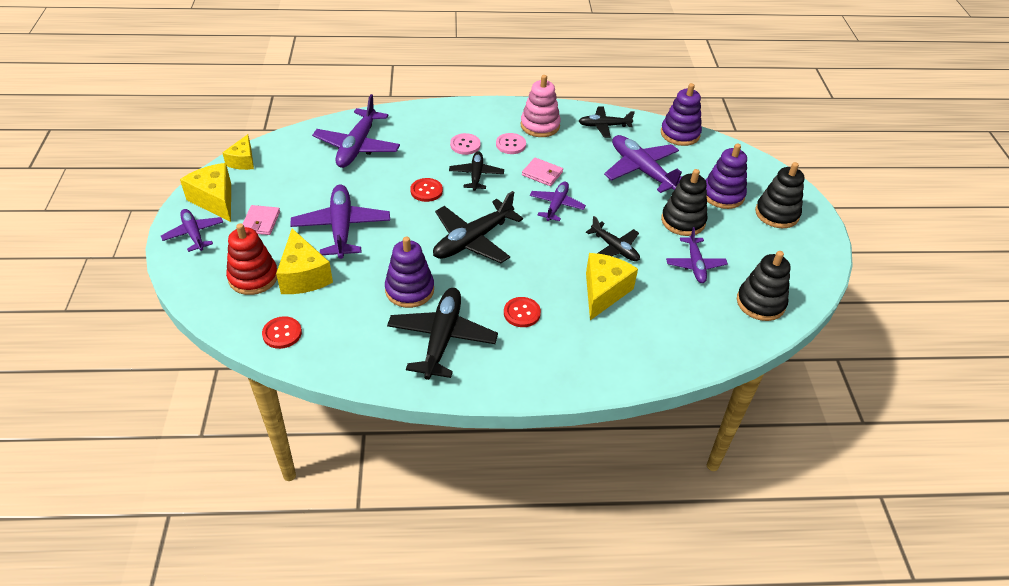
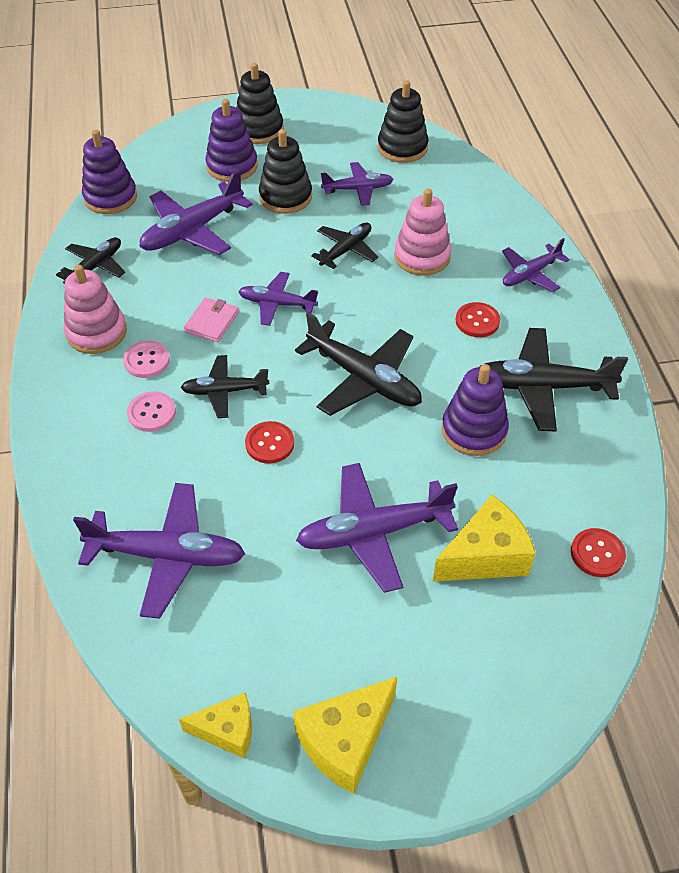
camera: 95 degrees left, 5 degrees up
(194, 234) = (438, 745): purple plane -> purple plane (530, 274)
(253, 277) = (508, 621): red stacking toy -> none
(261, 222) = (385, 648): pink wallet -> none
(604, 126) = (95, 267): black plane -> black plane turned 135 degrees counterclockwise
(604, 292) = (422, 257): yellow cheese -> pink stacking toy

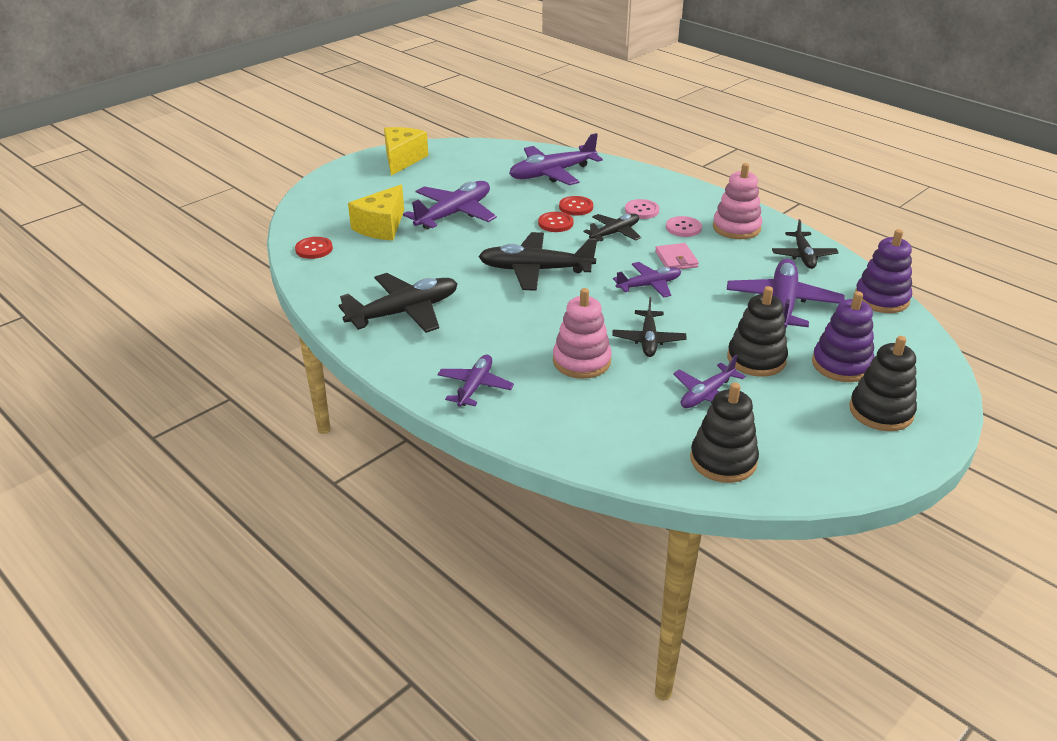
camera: 145 degrees right, 15 degrees down
(227, 731) = (457, 147): yellow cheese -> none
(474, 430) = (434, 273): purple stacking toy -> none
(477, 321) = (489, 333): red button -> red button (576, 207)

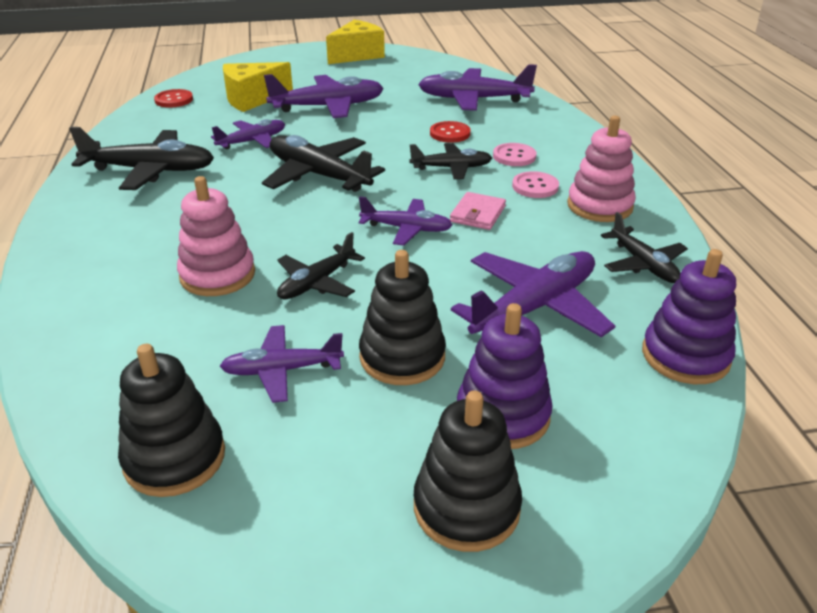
camera: 35 degrees right, 0 degrees up
(475, 386) = (90, 256): purple plane -> purple plane (252, 141)
(555, 223) = (406, 141): red button -> none
(803, 256) = (643, 264): black plane -> black plane turned 60 degrees counterclockwise

